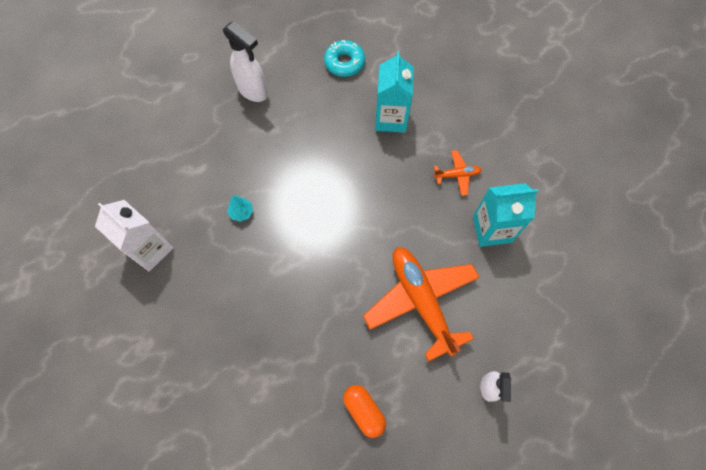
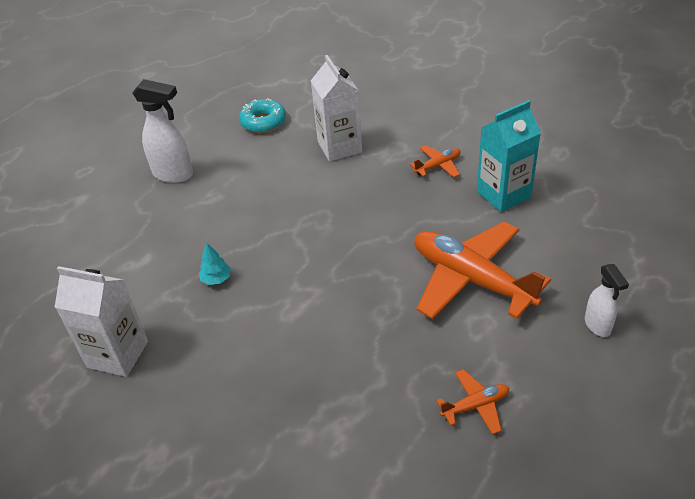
camera: 20 degrees left, 25 degrees down
(364, 411) = (475, 406): orange capsule -> orange plane
(391, 118) = (339, 147): turquoise carton -> white carton

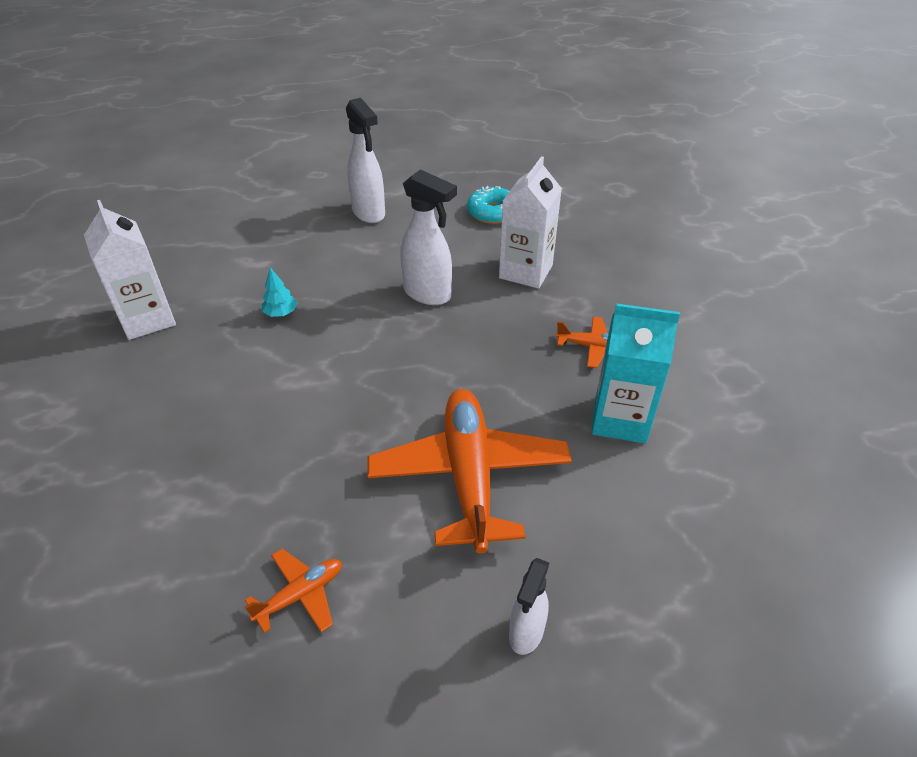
camera: 40 degrees right, 0 degrees up
(299, 200) = (428, 294): none -> white spray bottle
(475, 406) = (300, 595): orange plane -> orange plane turned 60 degrees counterclockwise

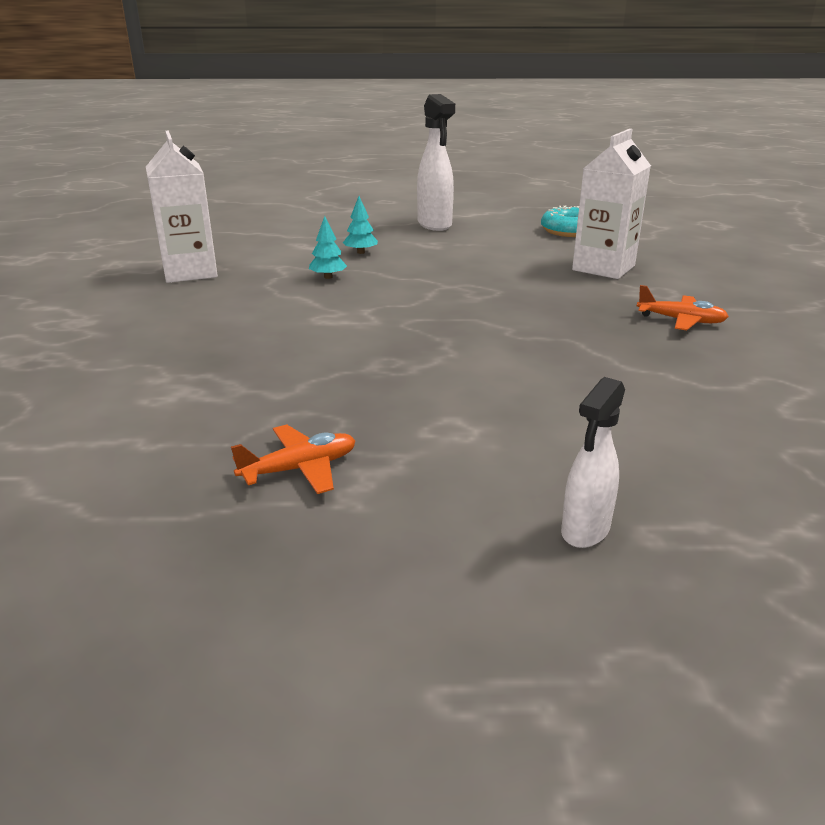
camera: 10 degrees right, 15 degrees down
(305, 268) = (361, 252): none -> turquoise tree
(428, 294) = (490, 275): white spray bottle -> none
(469, 476) = (522, 399): orange plane -> none
(620, 419) = (716, 373): turquoise carton -> none

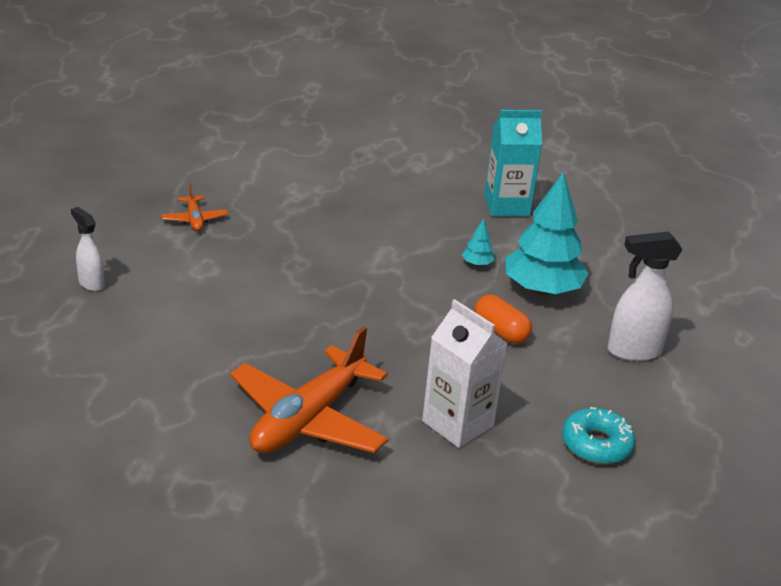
camera: 100 degrees right, 5 degrees up
(190, 272) = (506, 206): white carton -> turquoise carton
(361, 252) = (542, 289): turquoise tree -> turquoise tree, size x2.46
(447, 262) = (501, 331): none -> orange capsule
(680, 320) = (308, 418): orange plane -> orange plane, size x2.22

